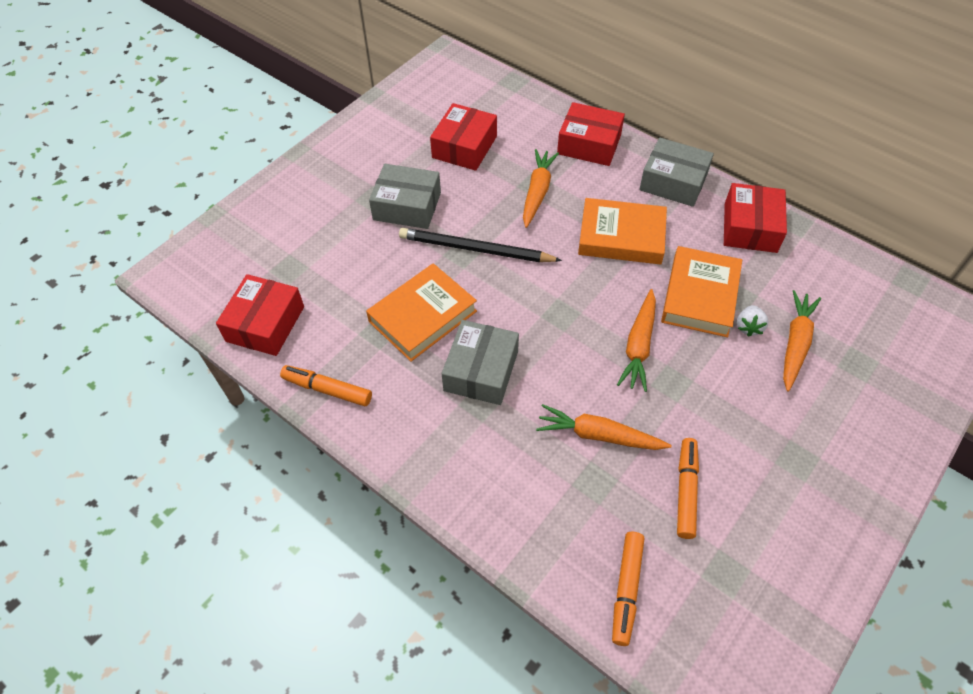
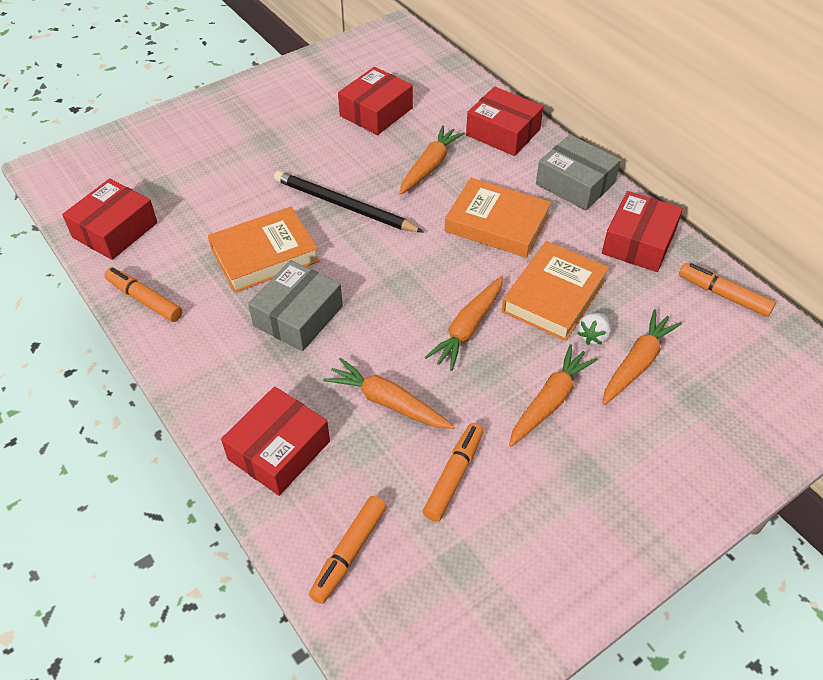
camera: 15 degrees right, 5 degrees down
(407, 206) = (295, 154): grey box -> none
(521, 508) = (279, 450): none -> red box
(737, 398) = (549, 401): none -> orange carrot
(840, 262) = (723, 295): none -> orange marker

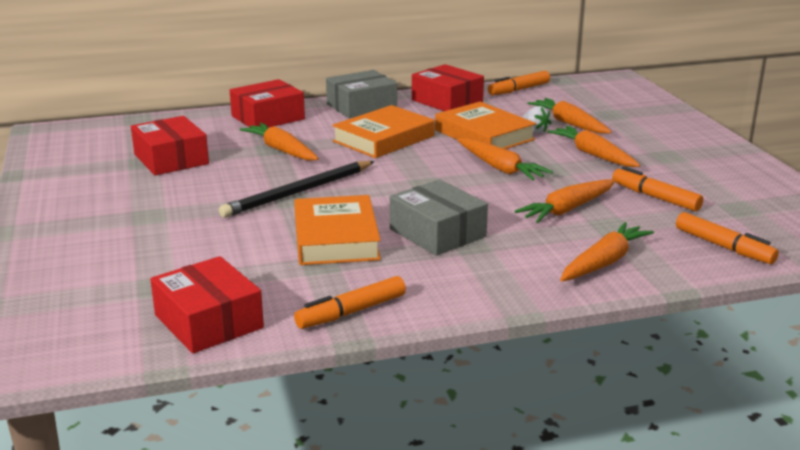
camera: 70 degrees left, 25 degrees down
(279, 450) = (604, 262): red box -> orange carrot

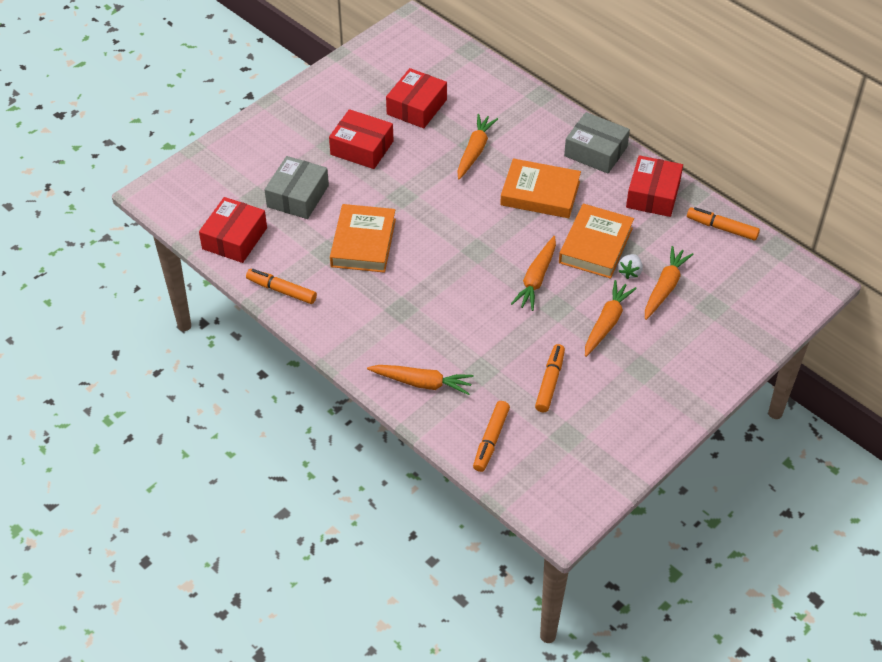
camera: 60 degrees right, 25 degrees up
(268, 117) = (528, 113): red box -> red box (362, 148)
(298, 192) = (414, 194): black pencil -> none
(336, 238) = (363, 243): orange book -> orange book turned 45 degrees counterclockwise
(437, 233) = (405, 287): grey box -> grey box (298, 196)
(567, 209) = (490, 339): orange carrot -> none

